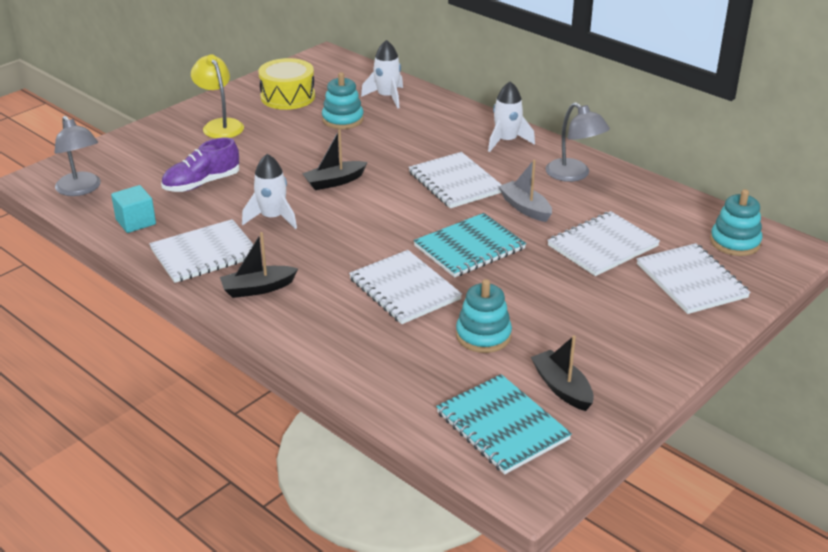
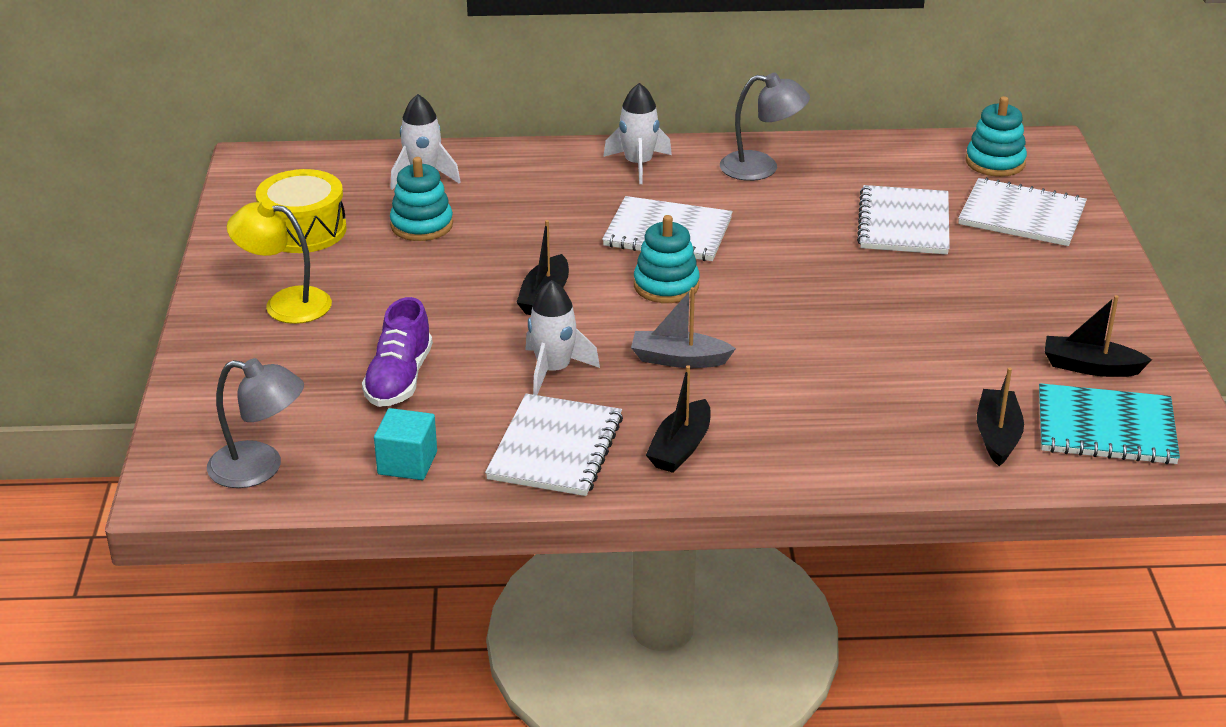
camera: 45 degrees left, 0 degrees up
(404, 289) = (815, 363): white notebook -> none
(428, 388) = (997, 436): none -> black boat
(469, 247) = (798, 289): turquoise notebook -> none
(483, 335) = (956, 362): turquoise stacking toy -> turquoise stacking toy (666, 286)
(525, 208) = (777, 224): grey boat -> grey boat (679, 359)

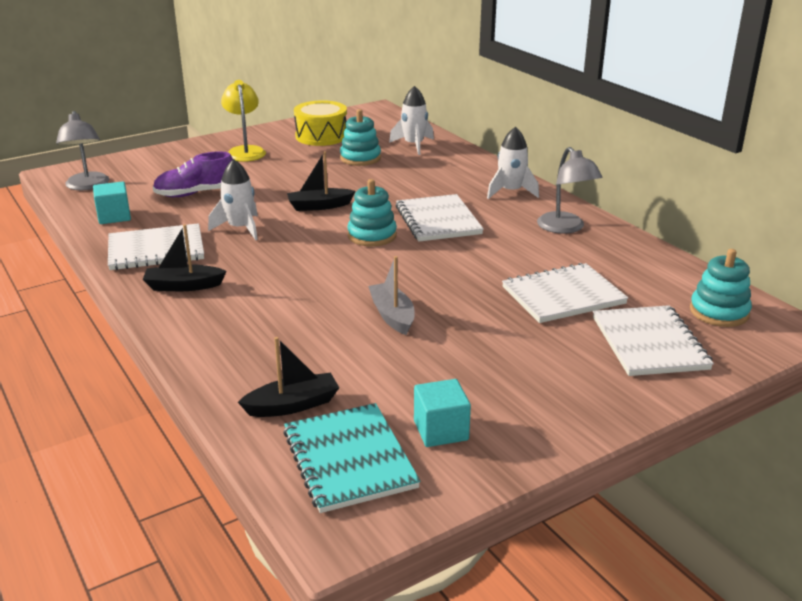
camera: 60 degrees right, 5 degrees down
(679, 359) = (287, 261): grey boat -> grey boat (392, 316)
(1090, 367) = (441, 430): black boat -> turquoise cube

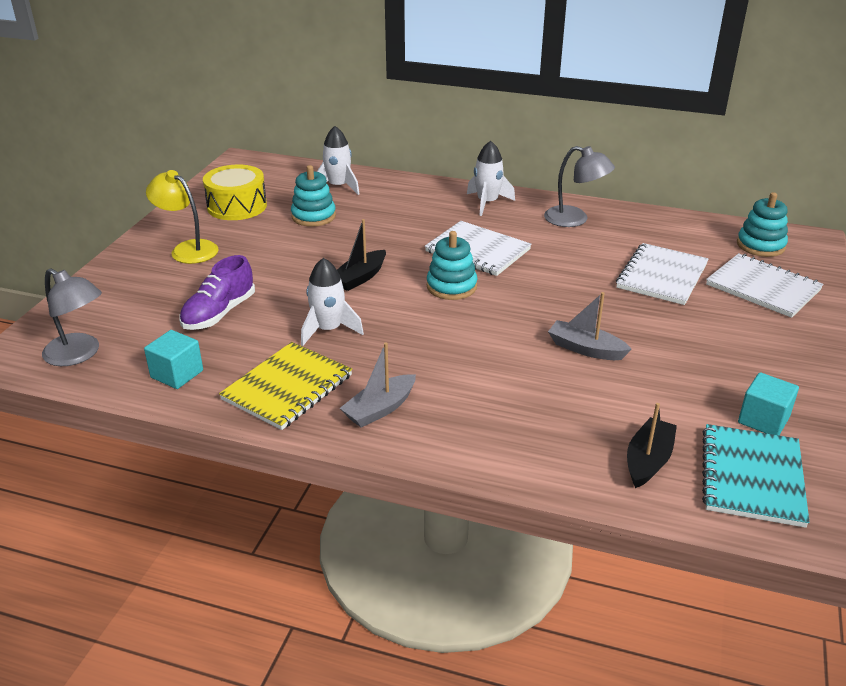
camera: 40 degrees left, 5 degrees up
(156, 250) = (287, 387): white notebook -> yellow notebook
(184, 286) = (380, 409): black boat -> grey boat
(349, 459) = (752, 477): turquoise notebook -> turquoise notebook turned 75 degrees clockwise

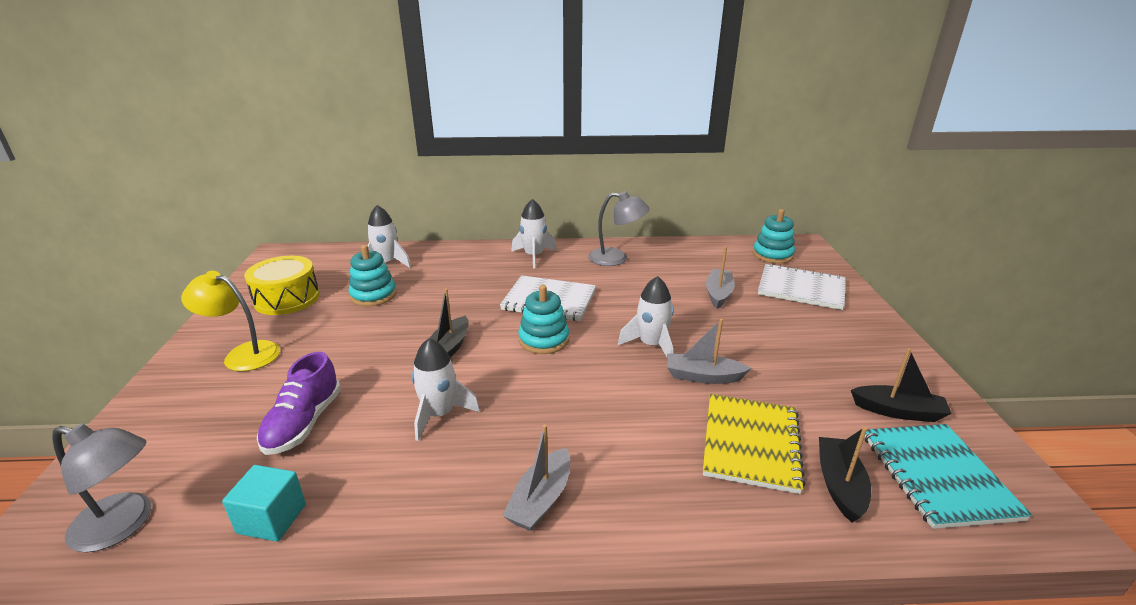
camera: 20 degrees left, 5 degrees down
(287, 387) = (421, 500): yellow notebook -> yellow notebook (750, 443)
(553, 311) = (651, 345): none -> white rocket
(662, 276) = (718, 294): white notebook -> grey boat
(763, 420) = (898, 411): turquoise cube -> black boat

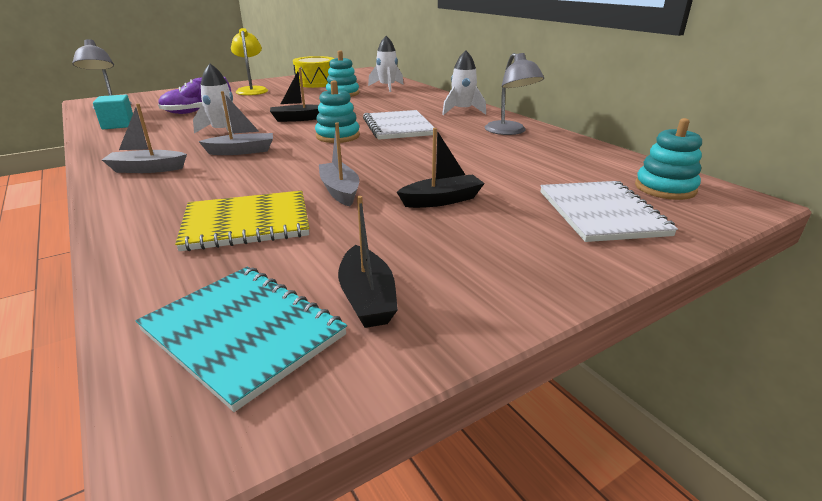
camera: 60 degrees right, 0 degrees up
(651, 345) = (371, 166): white rocket -> none
(718, 294) = (509, 176): grey boat -> grey boat (242, 151)
(839, 485) = (201, 271): black boat -> black boat (441, 200)
(937, 476) = (243, 333): turquoise notebook -> turquoise notebook turned 75 degrees clockwise

